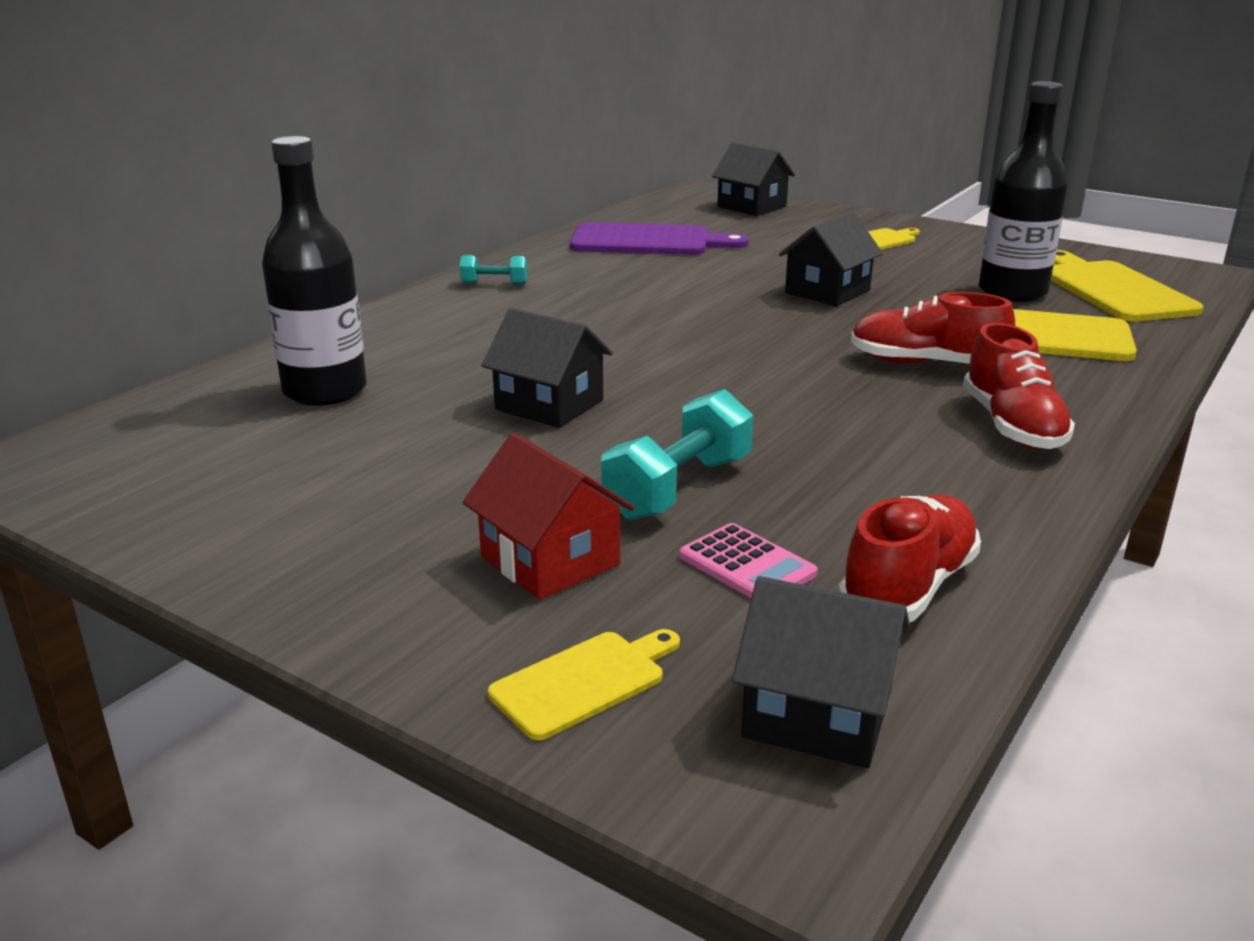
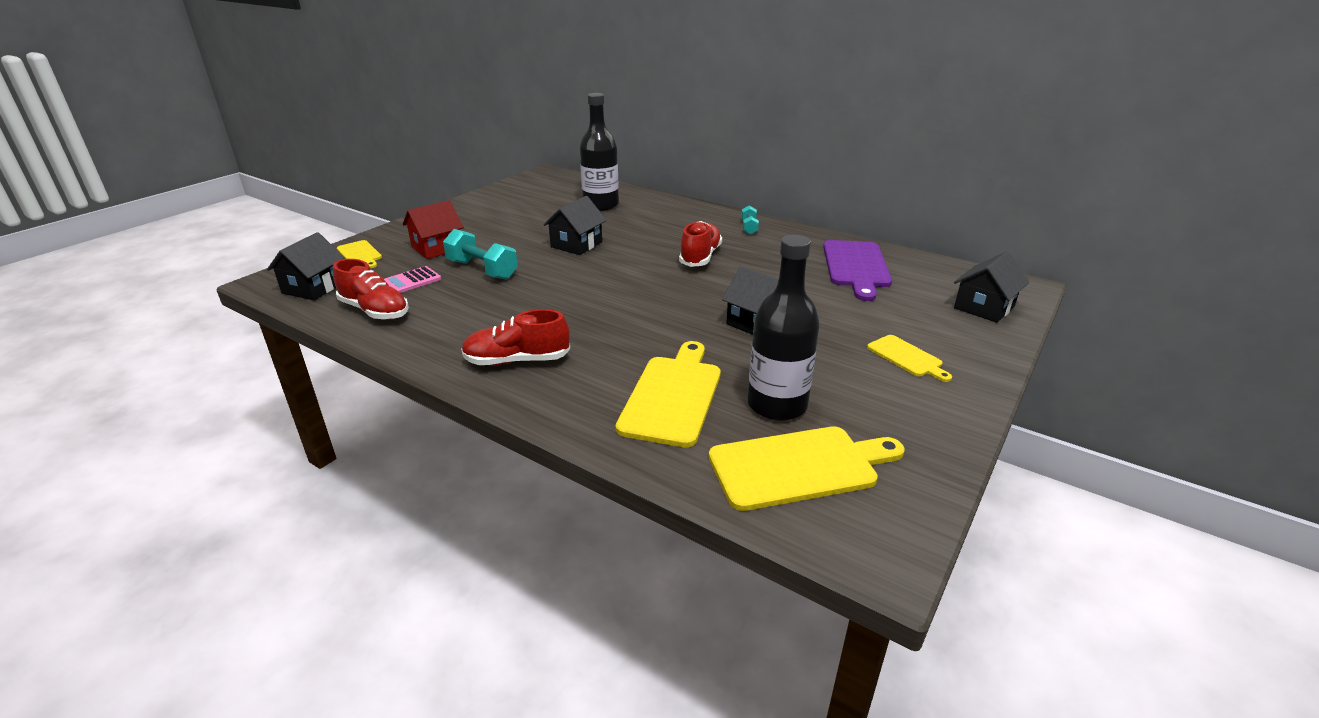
camera: 90 degrees right, 5 degrees up
(926, 363) = (618, 345): red shoe -> red shoe (700, 257)

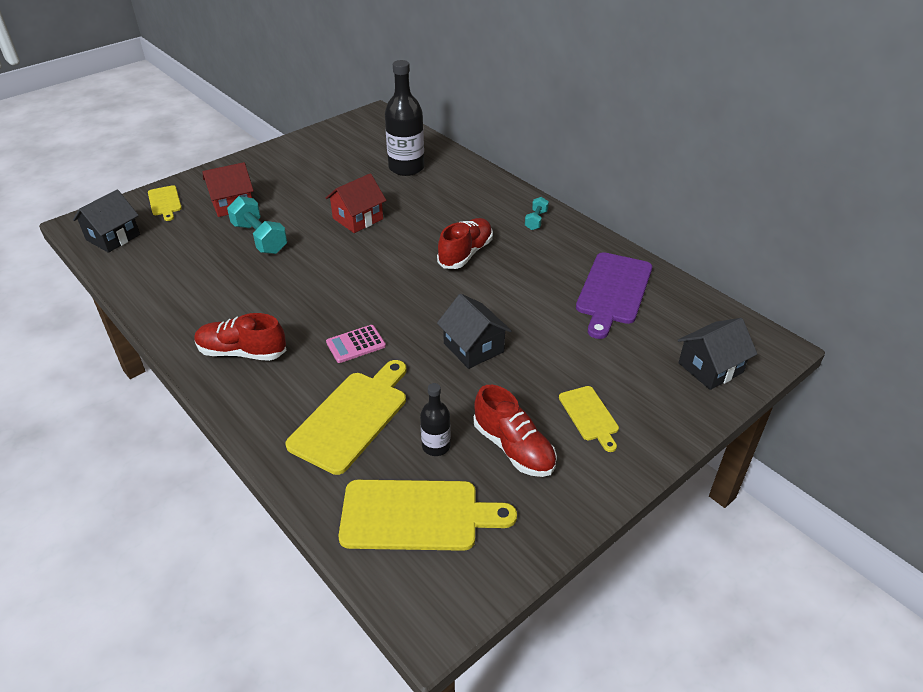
camera: 15 degrees right, 10 degrees up
(375, 311) = (151, 273): red shoe -> red shoe (514, 448)
(412, 281) = (195, 242): pink calculator -> pink calculator (356, 344)
(576, 244) = (358, 219): black house -> red house
(777, 405) = (436, 446): black bottle -> black bottle, size x0.52

